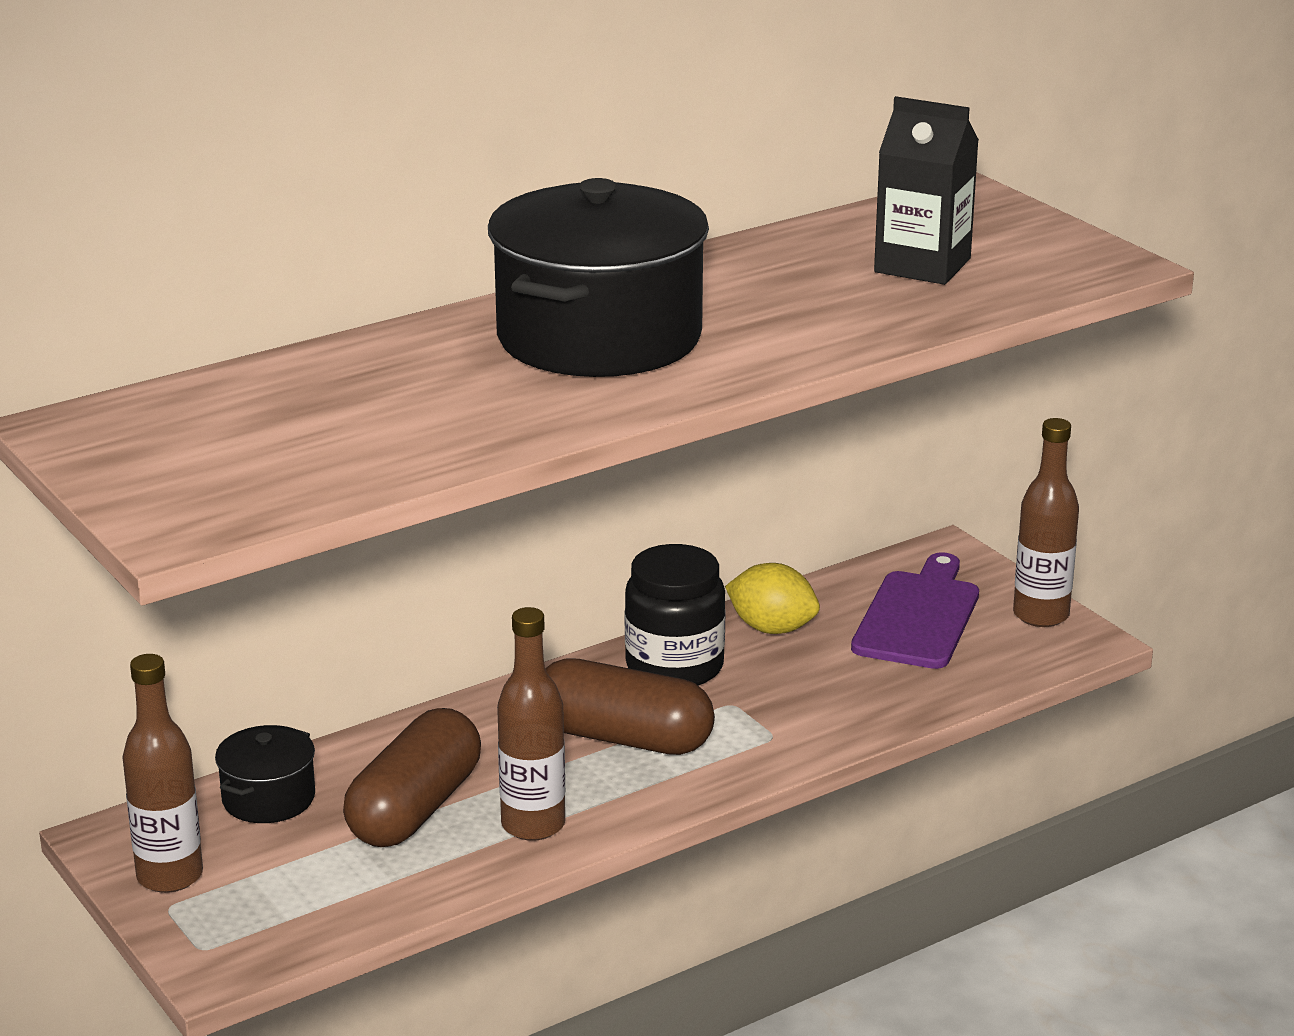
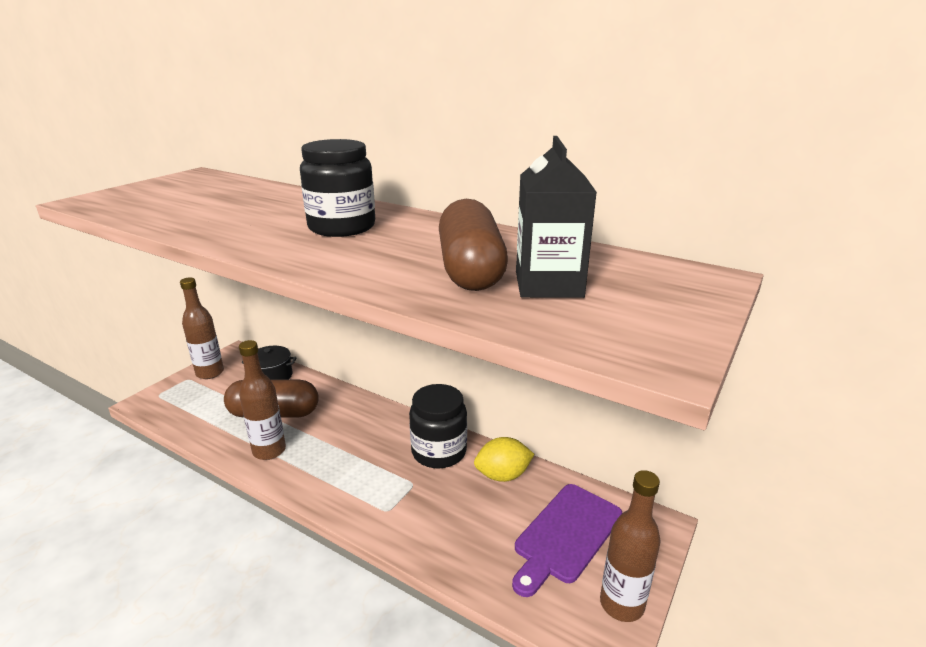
camera: 65 degrees right, 0 degrees up
(599, 337) = (342, 227): black pot -> black jar
(623, 738) = (360, 455): brown capsule -> brown capsule (470, 270)
(772, 628) = (503, 475): yellow lemon -> yellow lemon turned 75 degrees clockwise
(918, 616) = (566, 535): purple cutting board -> purple cutting board turned 135 degrees clockwise

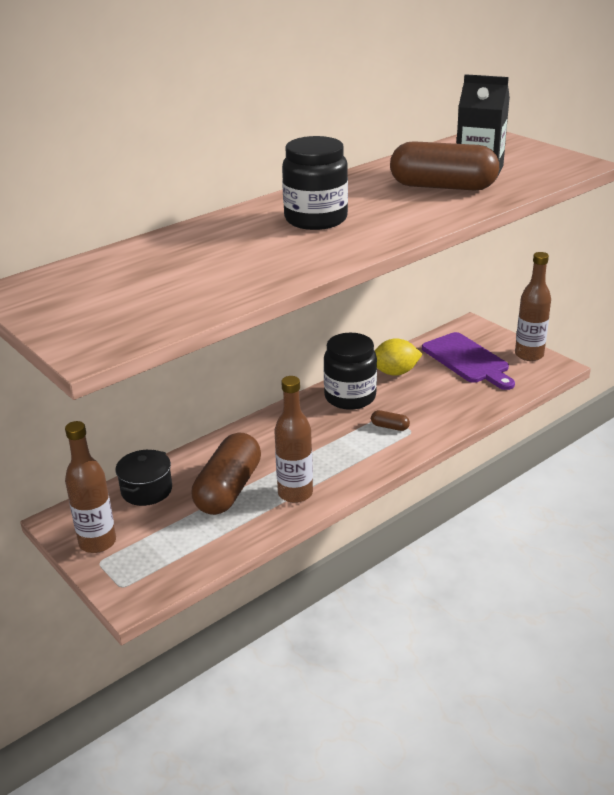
camera: 70 degrees left, 5 degrees up
(392, 491) = (390, 427): none -> brown capsule
(503, 475) = (395, 372): yellow lemon -> yellow lemon turned 75 degrees clockwise

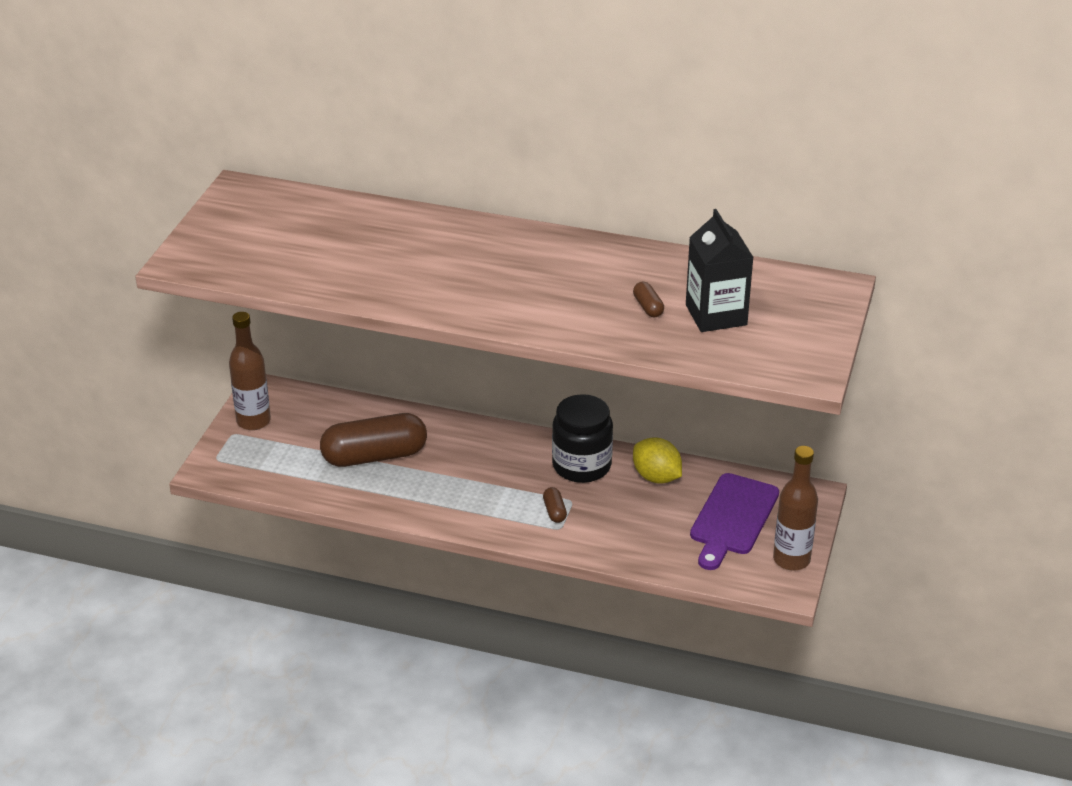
camera: 55 degrees right, 5 degrees up
(146, 490) = (335, 413): black pot -> none
(295, 493) = (401, 496): brown bottle -> none
(316, 219) = (497, 266): black jar -> none
(442, 187) = (648, 307): brown capsule -> brown capsule, size x0.40

